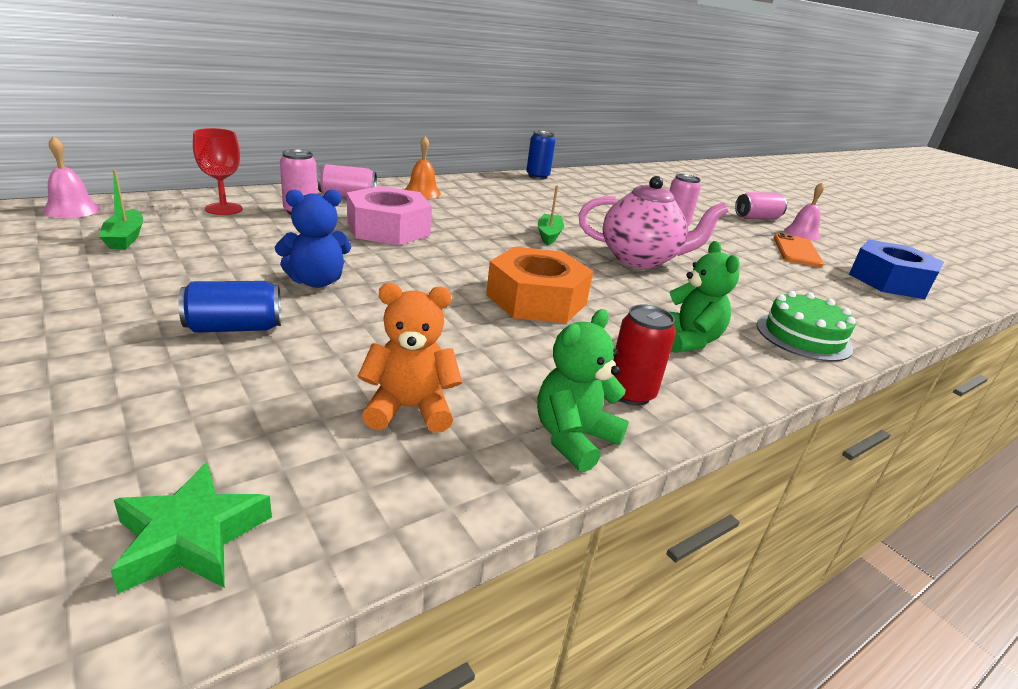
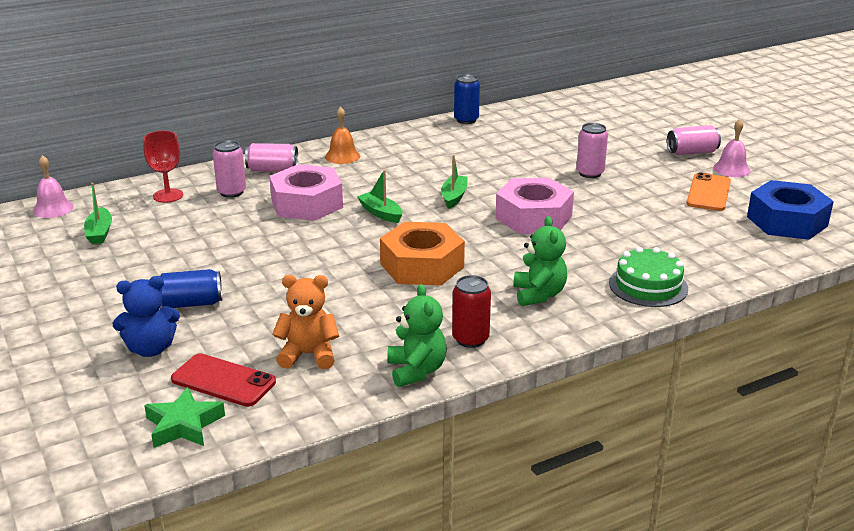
camera: 10 degrees right, 0 degrees up
(273, 449) = (223, 381): none -> red phone
(316, 281) = (246, 261): blue teddy bear -> blue teddy bear (151, 349)
(474, 244) = (381, 213): none -> green boat
(573, 439) = (416, 371): green teddy bear -> green teddy bear turned 120 degrees clockwise
(640, 259) = (533, 217): pink teapot -> pink nut

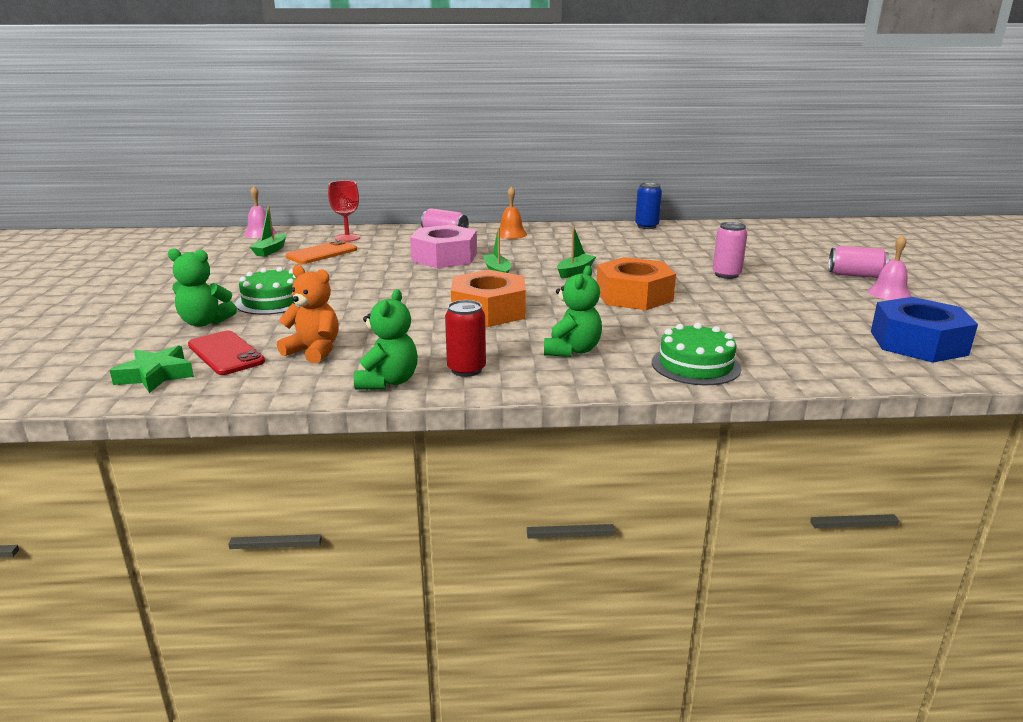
camera: 25 degrees right, 5 degrees down
(151, 349) = (204, 322): blue teddy bear -> green teddy bear
(191, 303) = (273, 301): blue can -> green cake
(231, 192) = (396, 242): pink can -> none
(533, 217) = (633, 296): pink nut -> orange nut
(708, 193) = (843, 307): orange phone -> orange phone (322, 253)

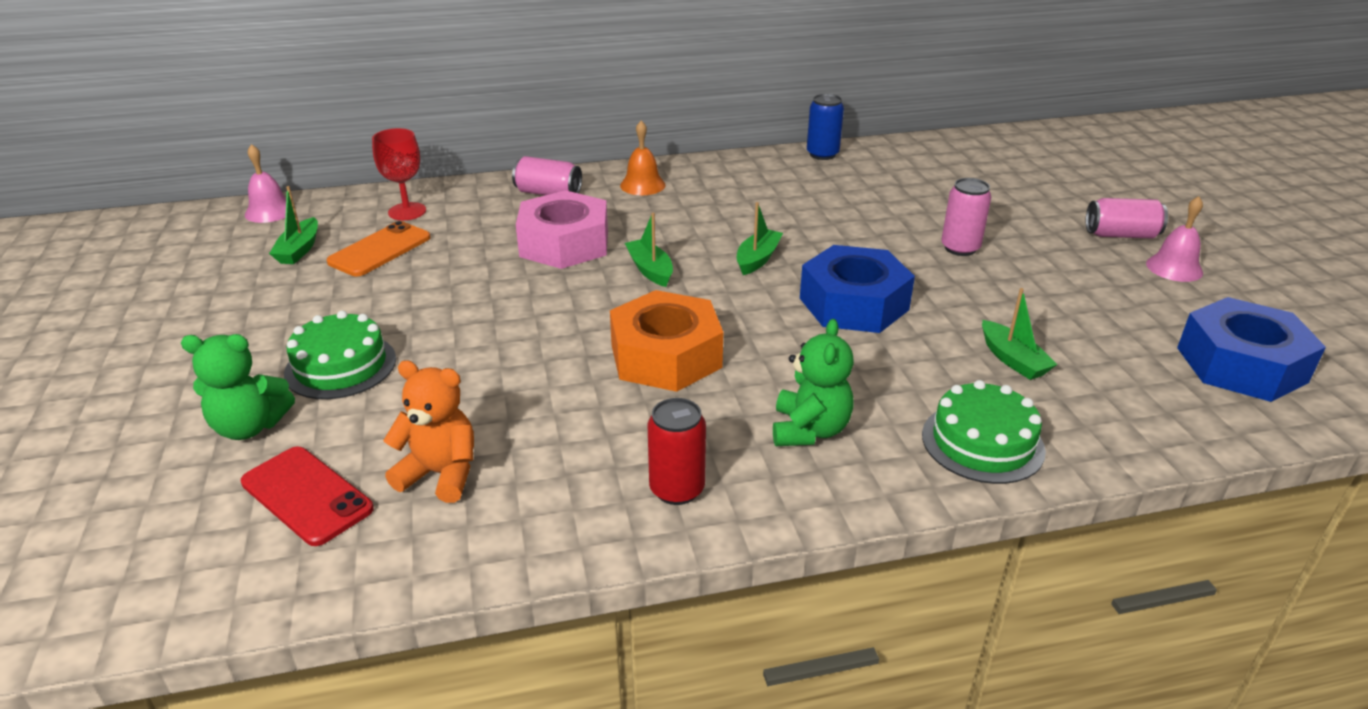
camera: 10 degrees left, 10 degrees up
(156, 375) = (212, 560): green star -> none
(388, 382) = (573, 530): green teddy bear -> none
(633, 296) = (853, 304): orange nut -> blue nut
(739, 329) = (1013, 360): none -> green boat

